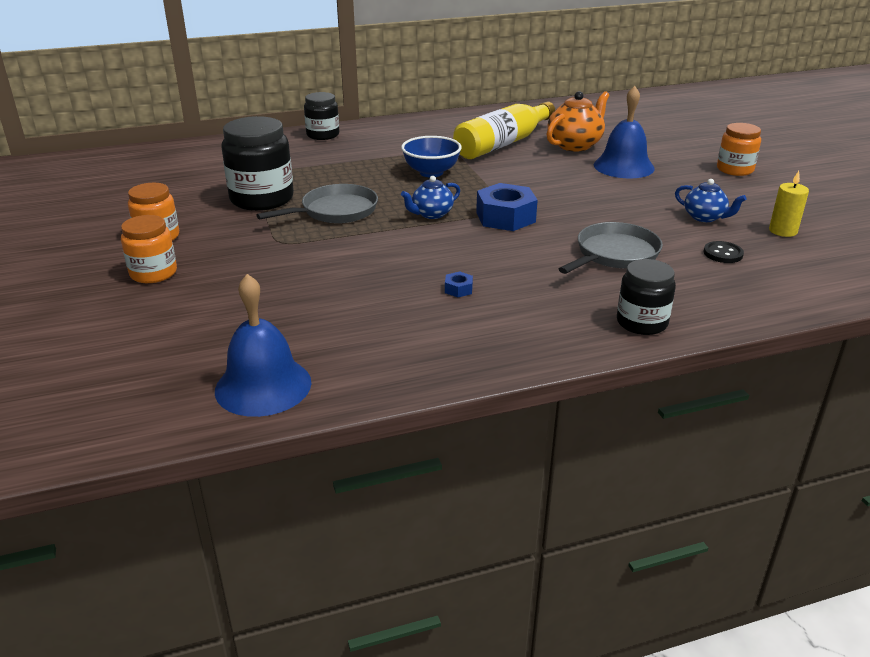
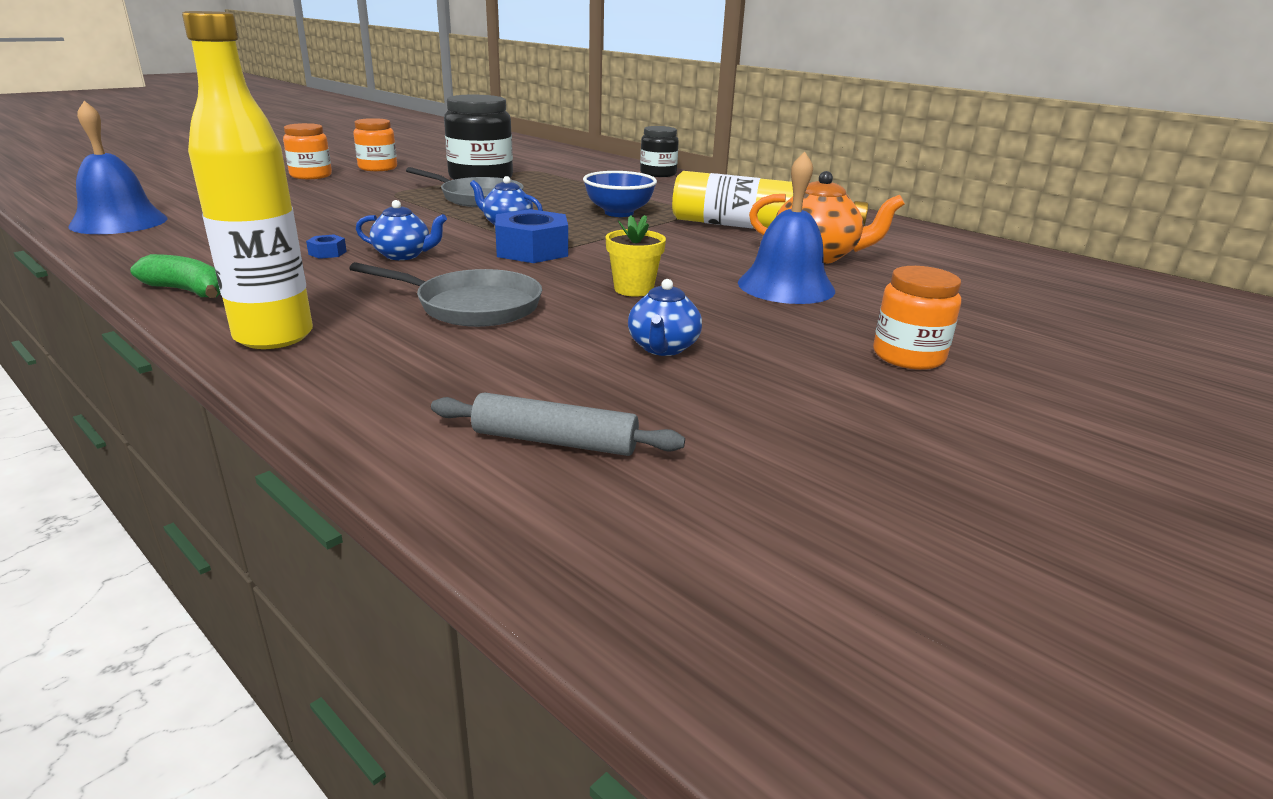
camera: 60 degrees right, 5 degrees down
(486, 261) = (403, 255): none -> blue teapot
(525, 351) = (188, 291): none -> green banana
(607, 204) = (633, 289): none -> yellow flower pot
(641, 322) = (274, 336): black jar -> yellow bottle
(723, 254) = (534, 369): black button -> none
(783, 231) = (680, 411): yellow candle -> none
(809, 264) = (555, 441): none -> grey rolling pin

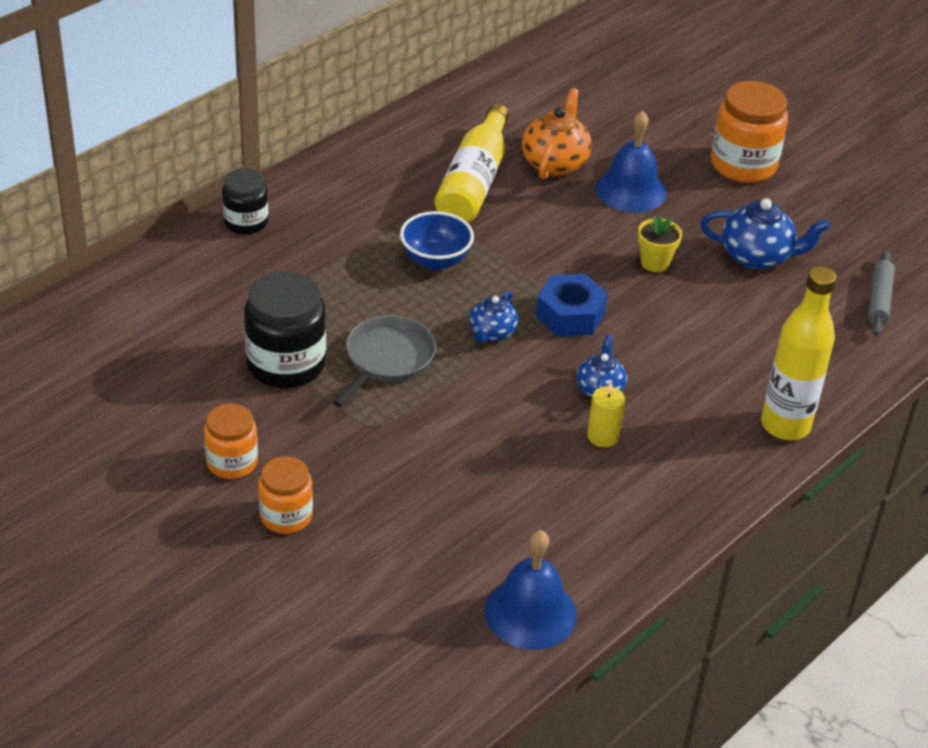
camera: 90 degrees left, 15 degrees up
(188, 291) = (714, 493): green banana -> none
(327, 253) = (603, 436): blue nut -> yellow candle
(472, 306) = (708, 340): grey pan -> none
(663, 348) = (757, 256): blue teapot -> blue teapot, size x1.61
(908, 356) = (743, 165): orange jar -> orange jar, size x1.62

